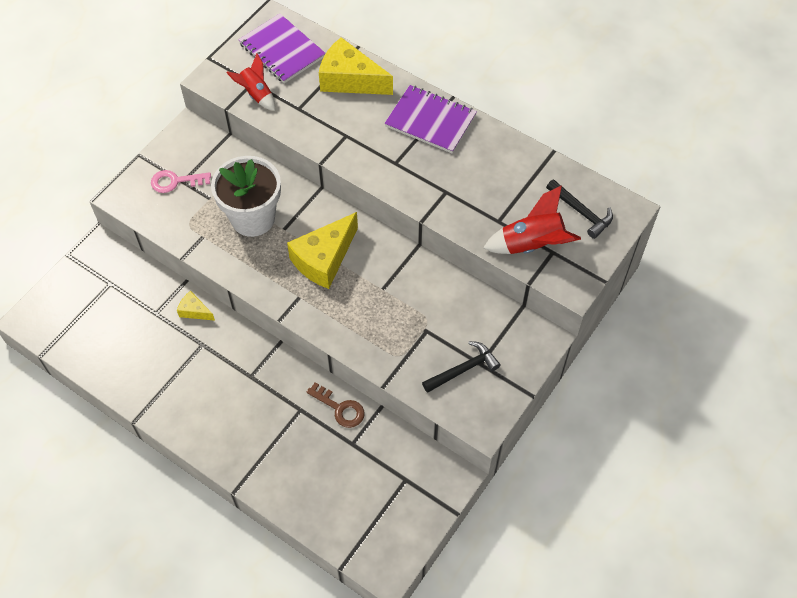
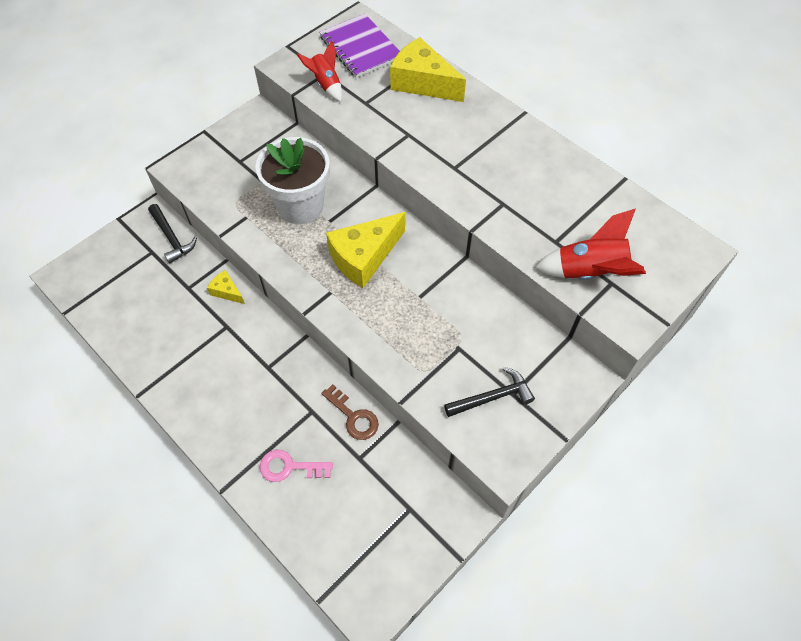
camera: 10 degrees right, 0 degrees up
(175, 181) = (232, 160): pink key -> pink key (289, 467)
(430, 121) = (498, 132): purple notebook -> none
(581, 212) = (649, 245): black hammer -> black hammer (172, 238)

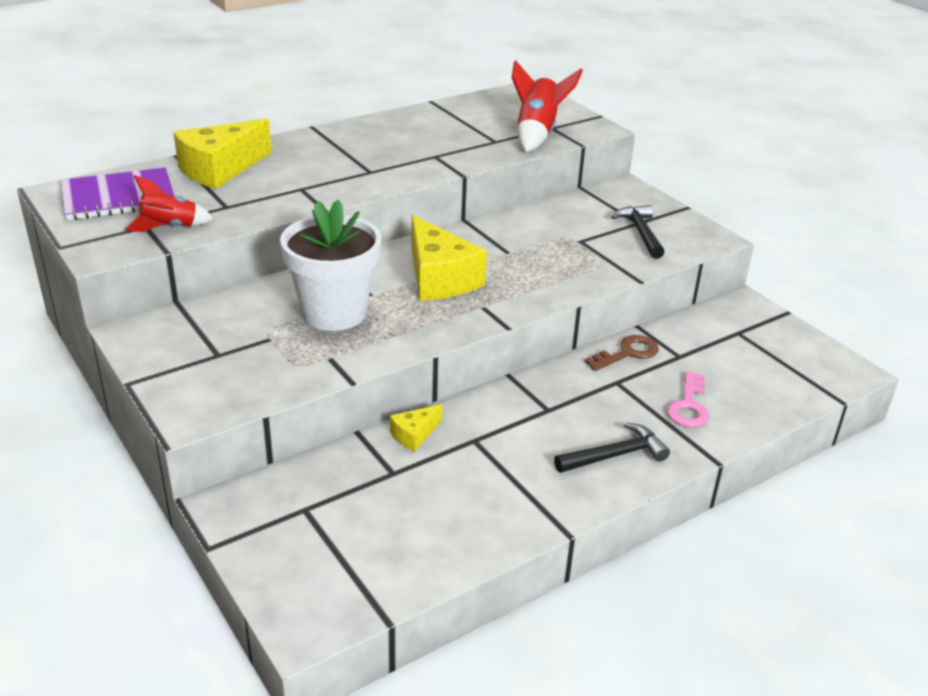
camera: 80 degrees left, 25 degrees down
(172, 238) = (287, 484): black hammer -> black hammer (615, 455)

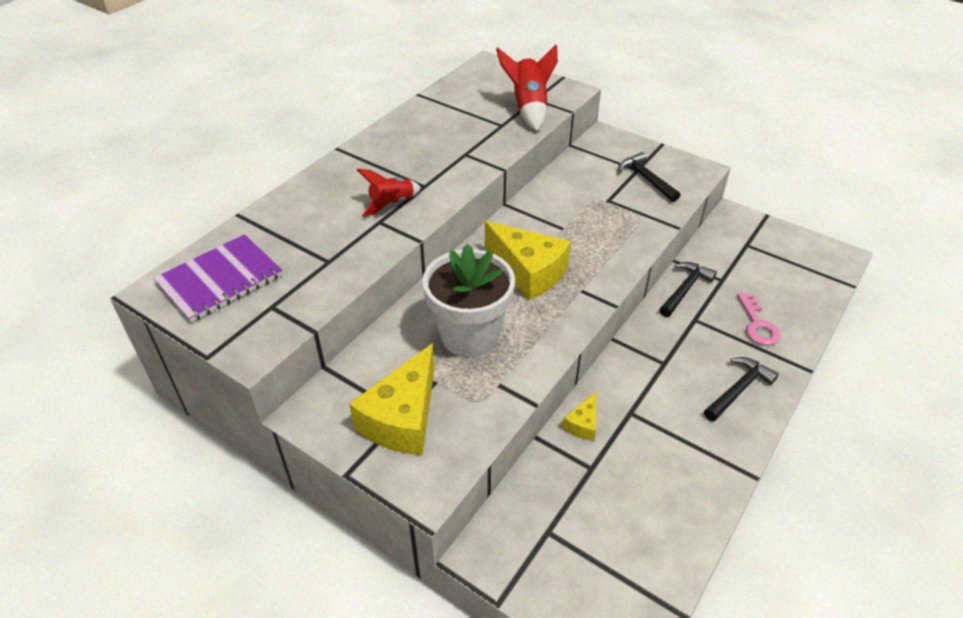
camera: 20 degrees left, 10 degrees up
(169, 227) = (294, 301): red rocket -> red rocket (392, 204)
(220, 169) = (291, 220): yellow cheese -> yellow cheese (402, 418)
(627, 353) = (685, 289): brown key -> black hammer

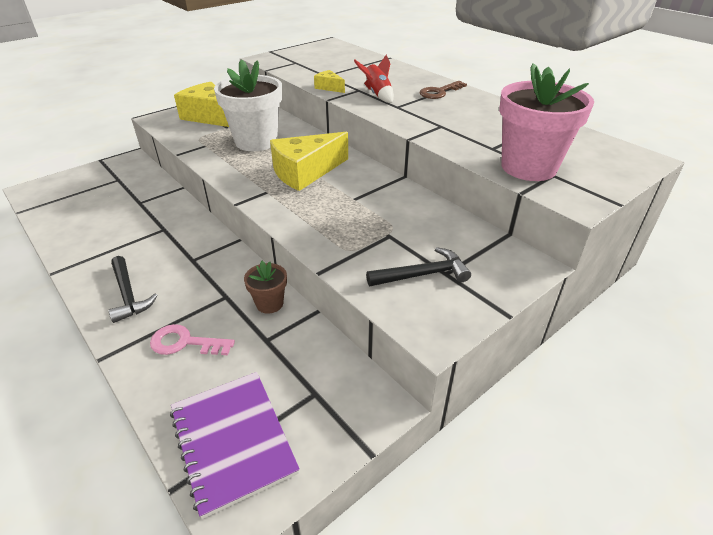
camera: 105 degrees right, 5 degrees down
(220, 280) = (328, 53): purple notebook -> purple notebook (233, 441)
(371, 162) = (439, 92): none -> brown key
(528, 108) = (528, 167): red rocket -> pink flower pot
(583, 424) = (174, 206): yellow cheese -> yellow cheese (329, 87)
(685, 289) = (269, 303): black hammer -> brown flower pot

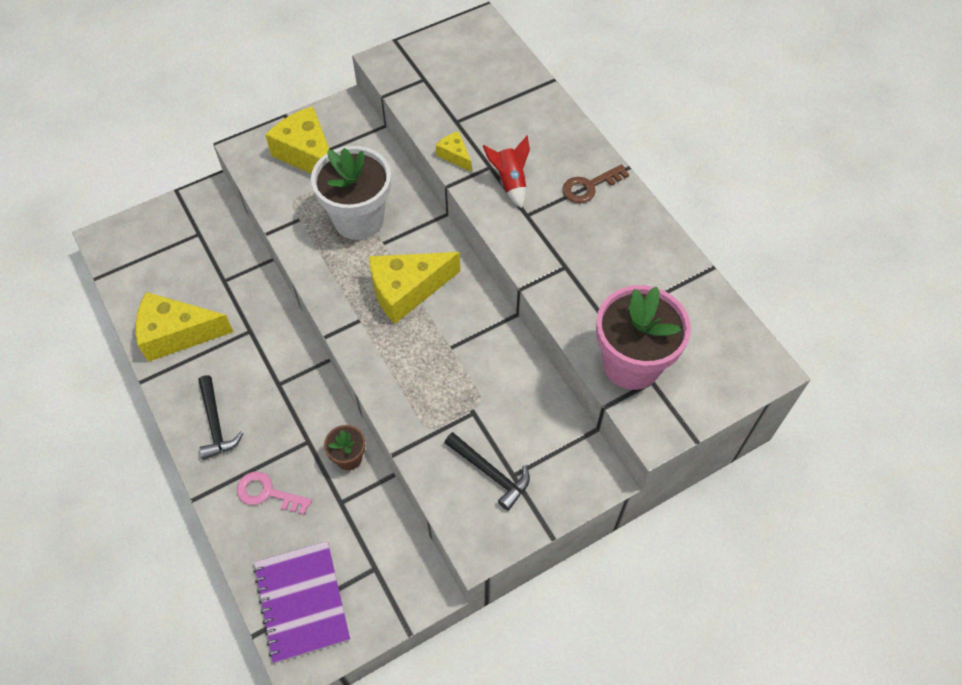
camera: 10 degrees right, 20 degrees up
(93, 238) = (177, 334): none -> yellow cheese
(423, 274) = (490, 473): black hammer -> black hammer turned 45 degrees clockwise

